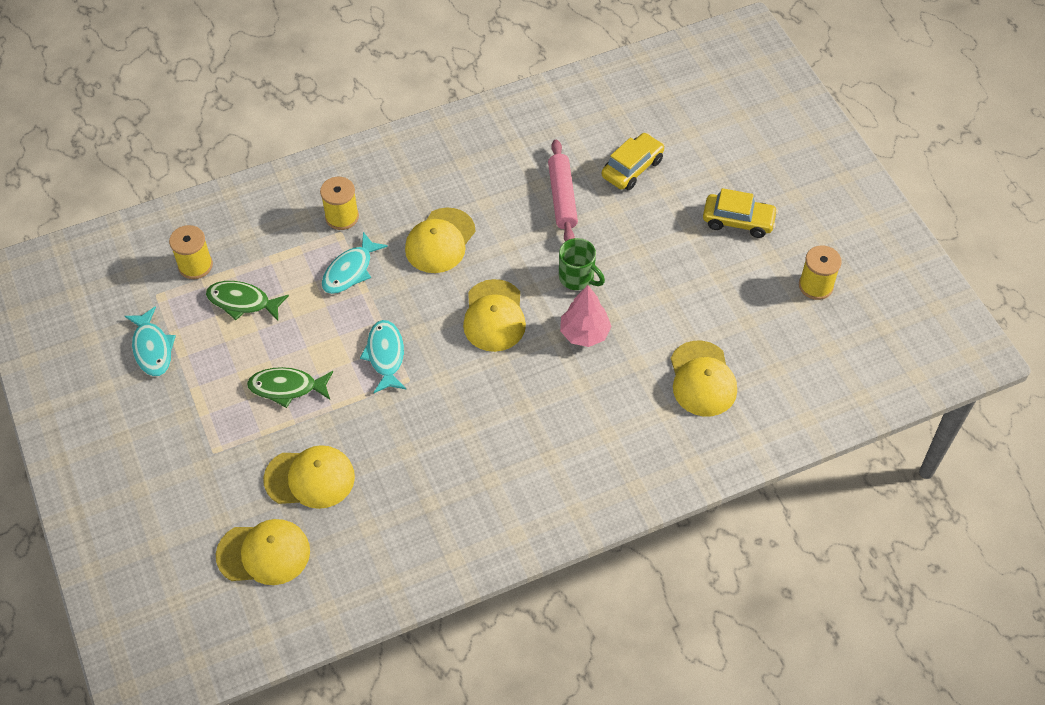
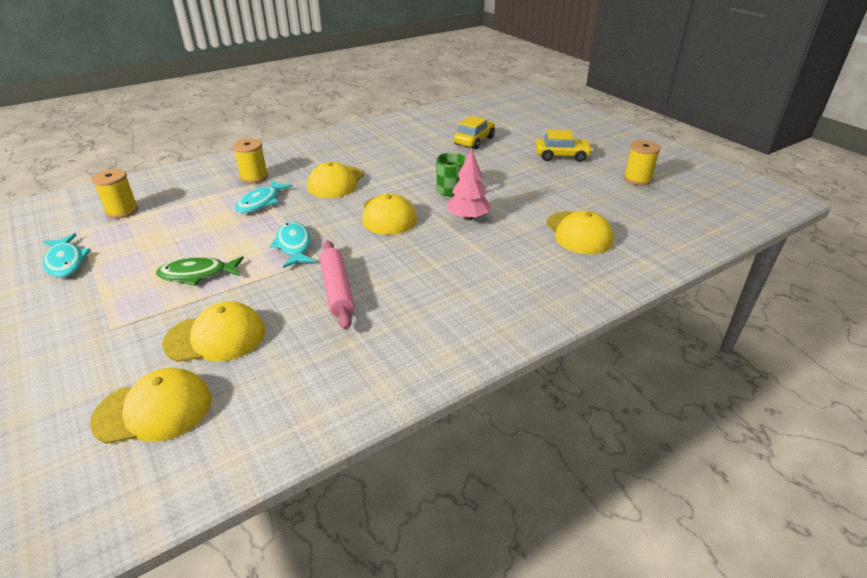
camera: 10 degrees left, 20 degrees down
(242, 302) = (162, 227): green fish -> none
(562, 198) = (427, 156): pink rolling pin -> pink rolling pin (337, 290)

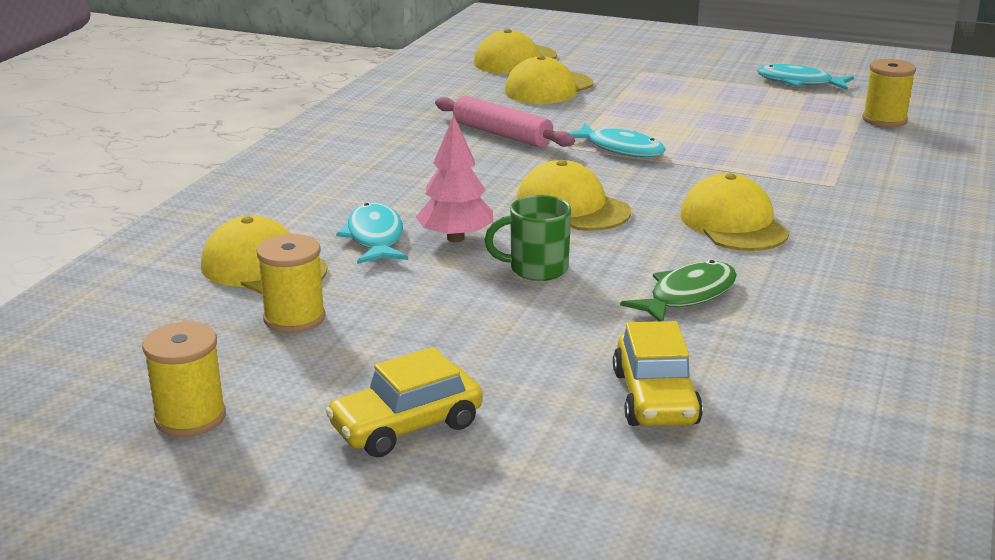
camera: 145 degrees right, 10 degrees down
(197, 274) = (660, 107): green fish -> green fish (687, 295)
(254, 177) = (857, 193): yellow spool -> yellow spool (294, 318)
(261, 202) = (764, 171): turquoise fish -> turquoise fish (375, 237)

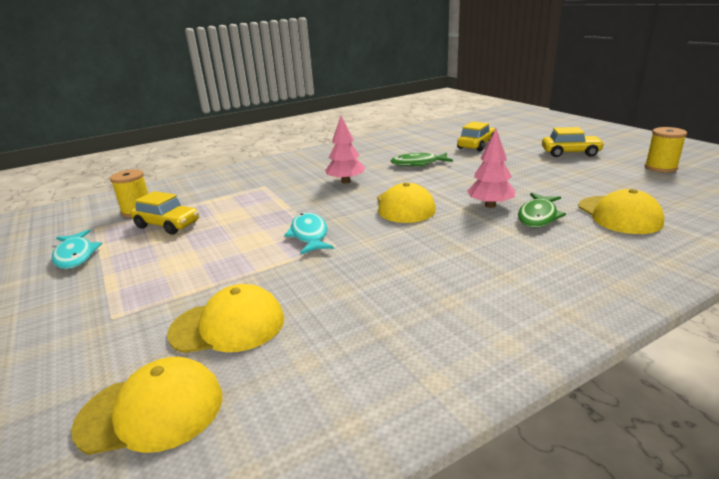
camera: 140 degrees left, 0 degrees up
(294, 318) = (605, 189): yellow spool -> none
(375, 237) = (538, 216): turquoise fish -> green fish
(502, 134) = (361, 275): pink rolling pin -> none
(536, 269) = (466, 184): green mug -> none
(733, 223) = (346, 181): yellow cap -> pink tree
(801, 119) = (167, 225): none -> yellow car

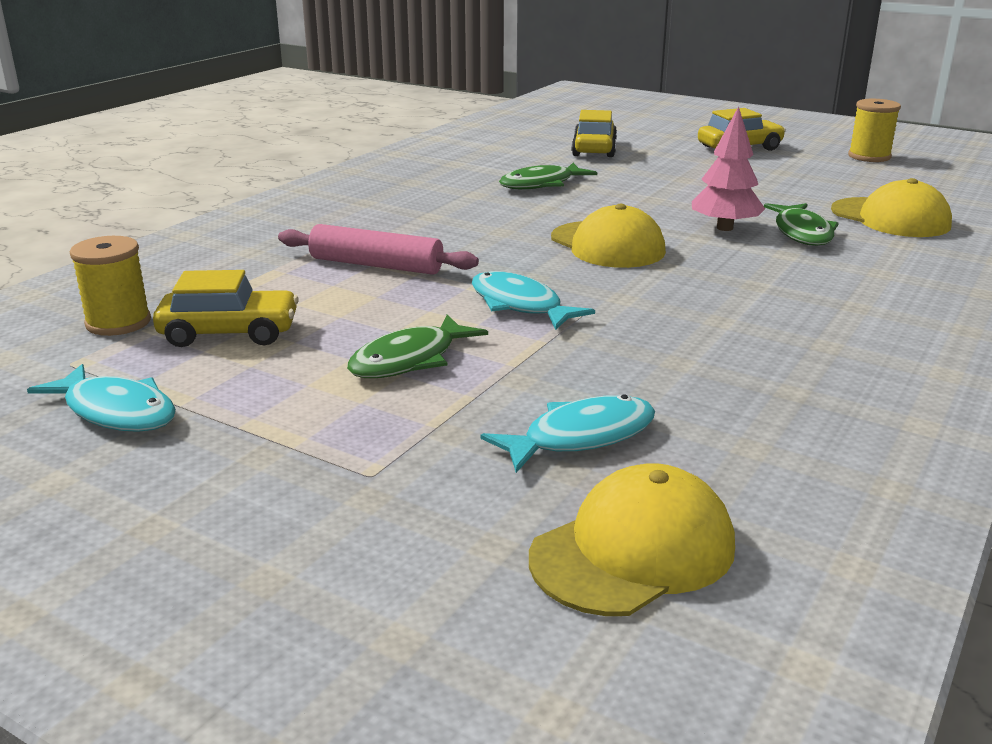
camera: 30 degrees left, 0 degrees up
(216, 256) = (409, 360): none -> green fish
(228, 326) = (581, 437): yellow cap -> turquoise fish
(275, 199) = (376, 265): none -> pink rolling pin
(346, 181) = (460, 223): pink tree -> none

